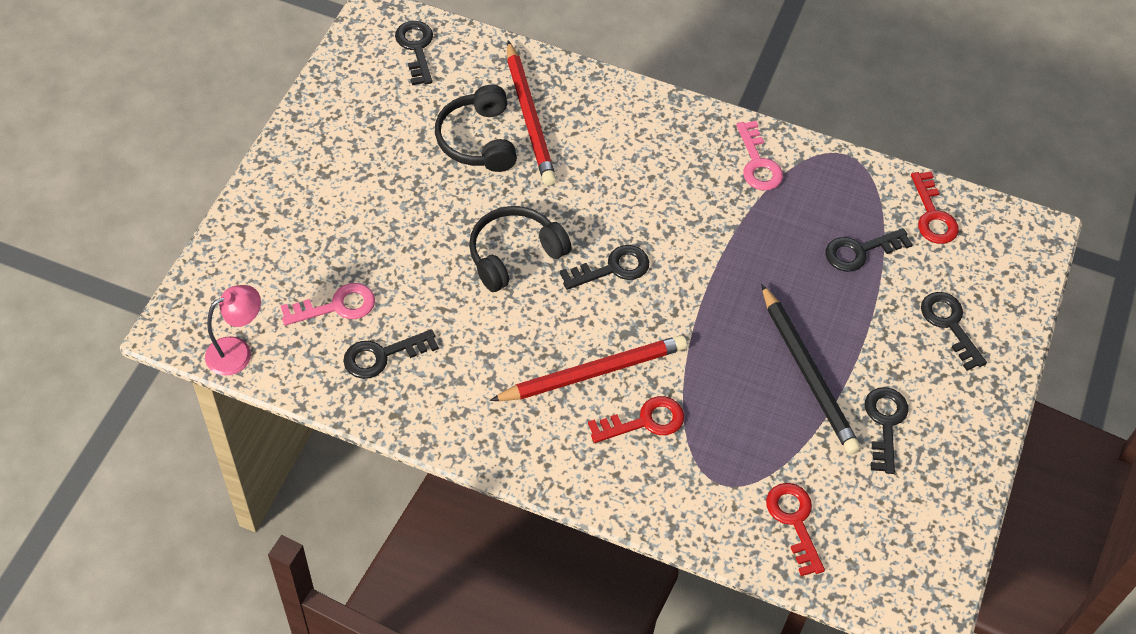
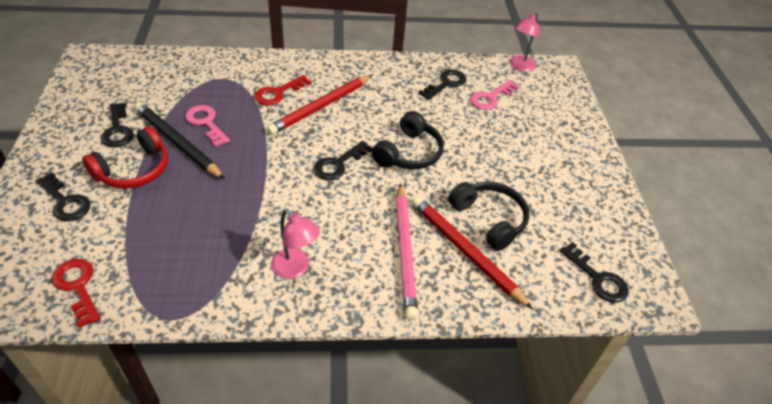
camera: 155 degrees right, 10 degrees down
(592, 139) = (405, 251): none -> pink pencil
(713, 160) = (296, 268): none -> pink lamp
(758, 163) = (254, 280): pink key -> pink key (206, 123)
(794, 521) = (172, 73): red key -> none
(860, 251) = (146, 233): black key -> none
(867, 345) = (134, 170): none -> red headphones

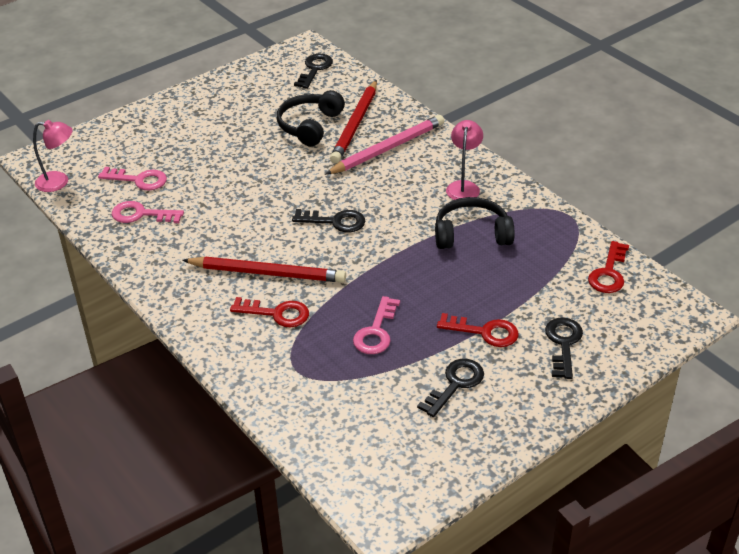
camera: 120 degrees left, 5 degrees down
(134, 170) = (484, 332): red headphones -> red key
(177, 142) = (422, 331): black pencil -> none
(409, 153) = (276, 192): black headphones -> black headphones (472, 234)
(446, 84) = (141, 214): black key -> pink key

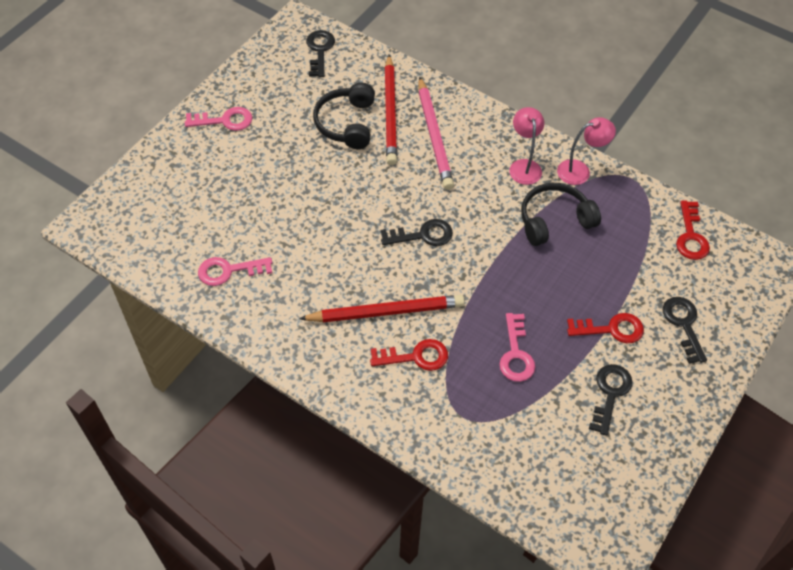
camera: 20 degrees left, 15 degrees up
(59, 182) = (123, 249): pink lamp -> pink lamp (580, 170)
(138, 180) = (205, 228): pink key -> pink key (224, 120)
(387, 149) = (434, 136): pink pencil -> pink pencil turned 135 degrees clockwise

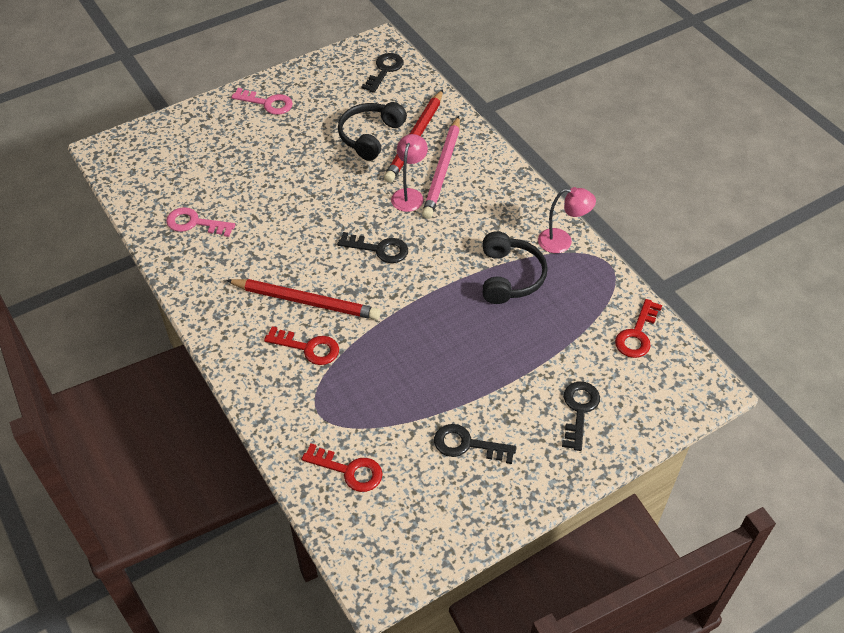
camera: 25 degrees right, 5 degrees down
(516, 354) = (400, 378): pink key -> none
(524, 166) = (510, 221): pink lamp -> pink lamp (409, 195)
(554, 220) = (509, 276): black headphones -> black headphones turned 90 degrees clockwise
(610, 394) = (467, 445): black key -> black key turned 120 degrees counterclockwise
(611, 329) = (504, 389): red key -> red key (349, 470)

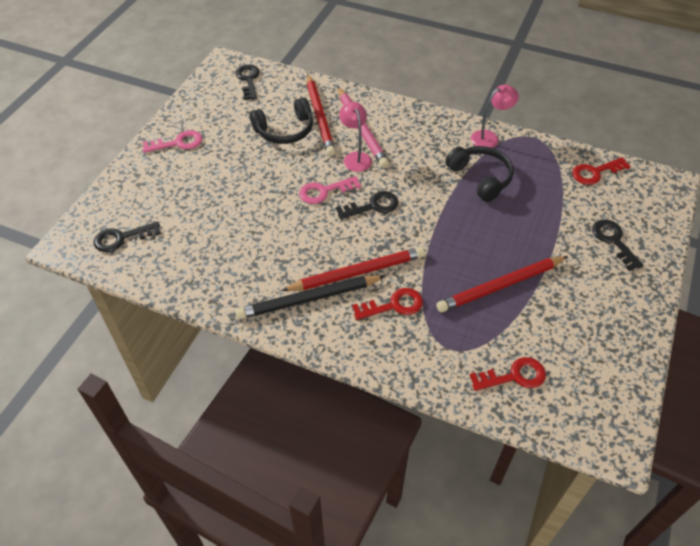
camera: 35 degrees left, 0 degrees up
(195, 223) = (208, 262): pink key -> pink key (324, 191)
(244, 301) = (309, 299): none -> black pencil
(370, 136) = (285, 130): black headphones -> black headphones turned 105 degrees counterclockwise
(421, 387) = (500, 286): none -> red pencil
(467, 445) = (571, 307): black key -> black key (122, 238)
(637, 334) = (595, 172): red key -> red key turned 75 degrees clockwise

